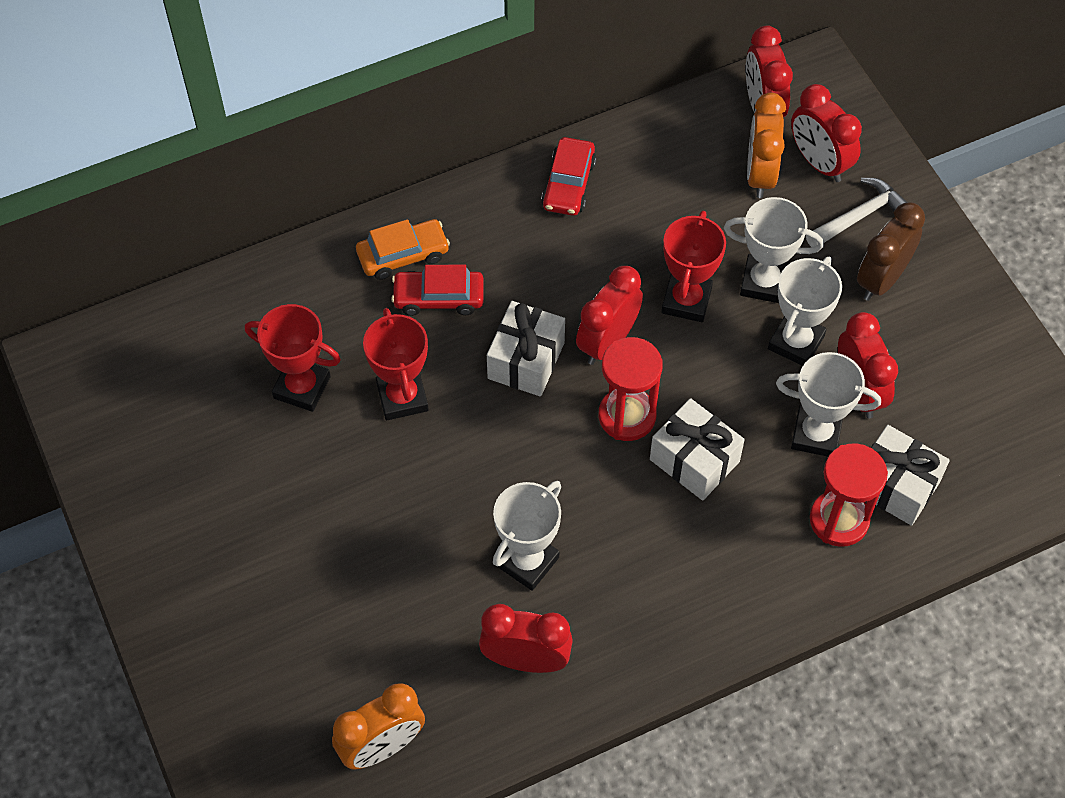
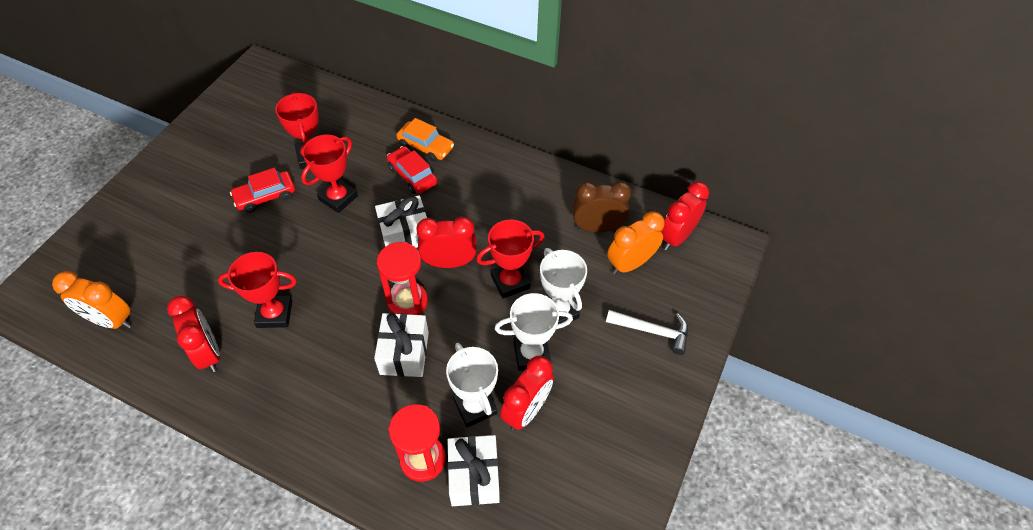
camera: 50 degrees right, 5 degrees down
(527, 561) = (274, 314): white trophy -> red trophy
(568, 184) = (535, 184): red car -> red car (265, 196)
(819, 162) = (668, 287): red clock -> none
(881, 279) = (619, 372): brown clock -> brown clock (597, 227)

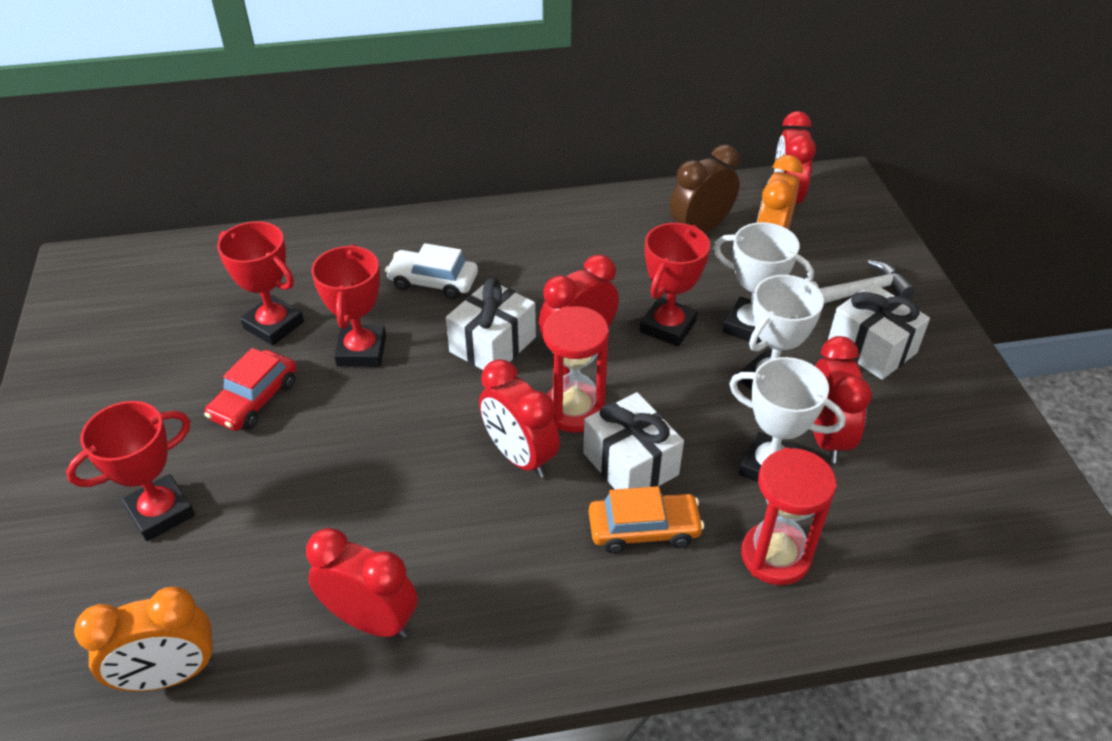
camera: 35 degrees left, 10 degrees down
(274, 314) = (416, 520): red trophy -> red trophy (161, 512)
(354, 311) = (519, 456): none -> red clock
(412, 175) = (433, 282): red car -> white car
(425, 146) = (416, 246): orange car -> orange car (644, 529)
(474, 477) = (849, 535): white gift -> white gift (871, 348)

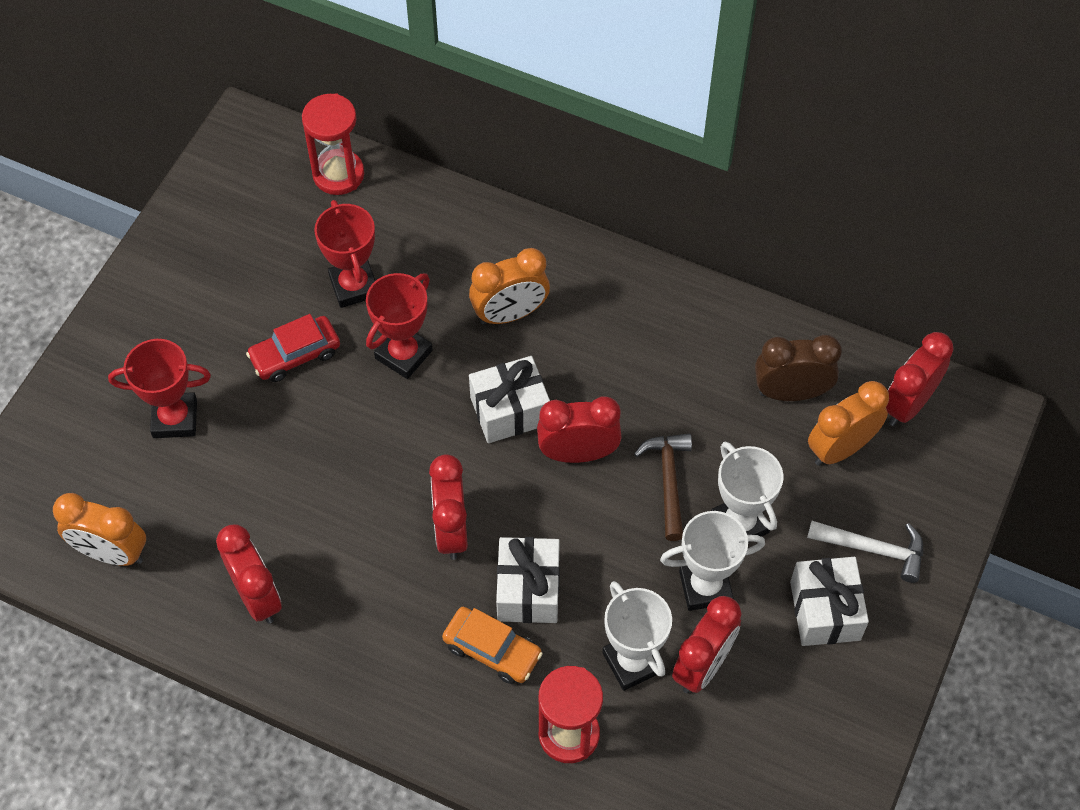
camera: 35 degrees right, 15 degrees up
(433, 282) = (510, 314): white car -> orange clock
(574, 410) = (524, 514): red hourglass -> red hourglass (338, 174)
(668, 326) = (668, 481): red trophy -> brown hammer

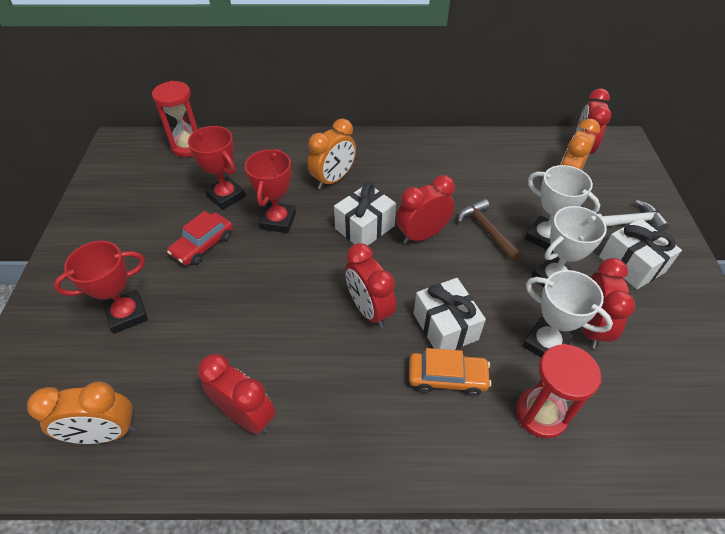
camera: 25 degrees left, 10 degrees down
(791, 392) = (518, 164): brown clock -> none

